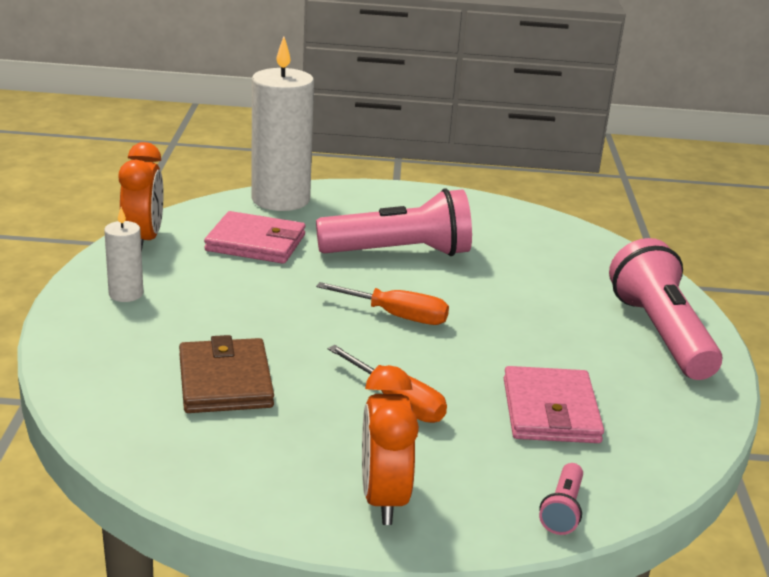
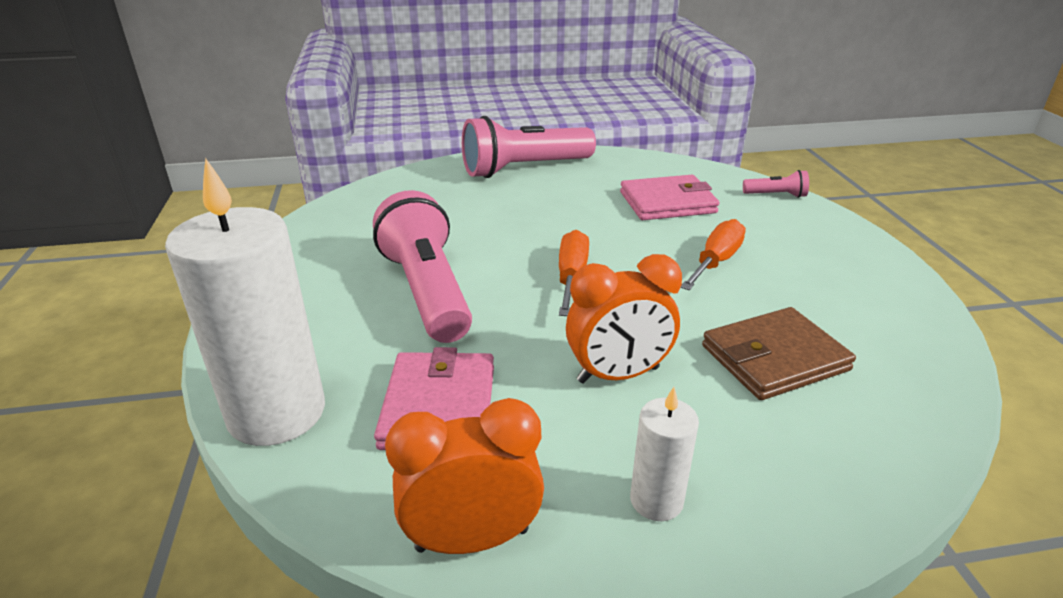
camera: 100 degrees left, 5 degrees up
(383, 498) = (841, 253): orange clock -> orange clock (618, 375)

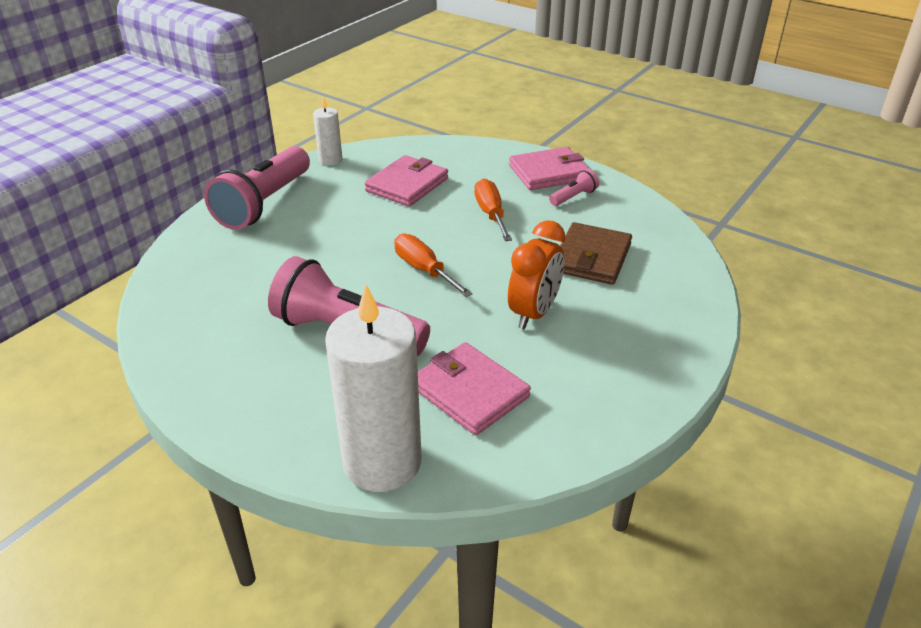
camera: 45 degrees left, 5 degrees up
(472, 539) = (585, 437): orange clock -> none
(656, 500) = (633, 362): white candle -> white candle (330, 160)
(776, 195) = (464, 148): pink flashlight -> pink flashlight (574, 197)
(846, 253) = (549, 173): none -> pink wallet

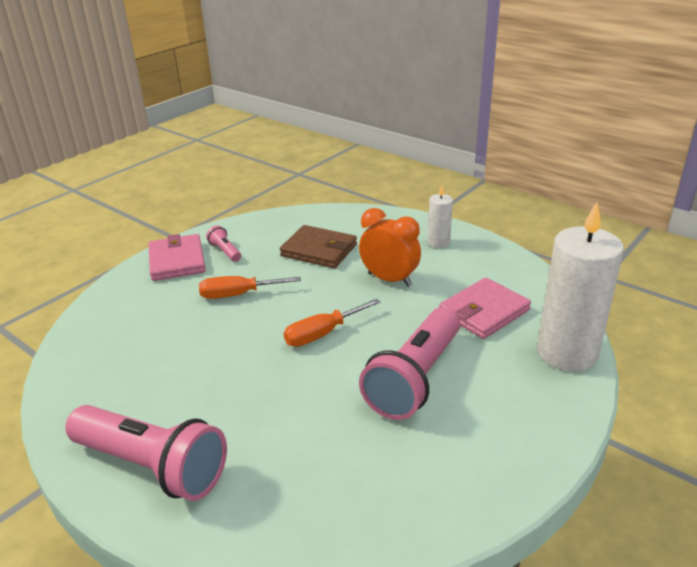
camera: 85 degrees left, 5 degrees down
(330, 160) = (65, 411): white candle -> white candle (438, 242)
(407, 185) = (160, 346): pink wallet -> none

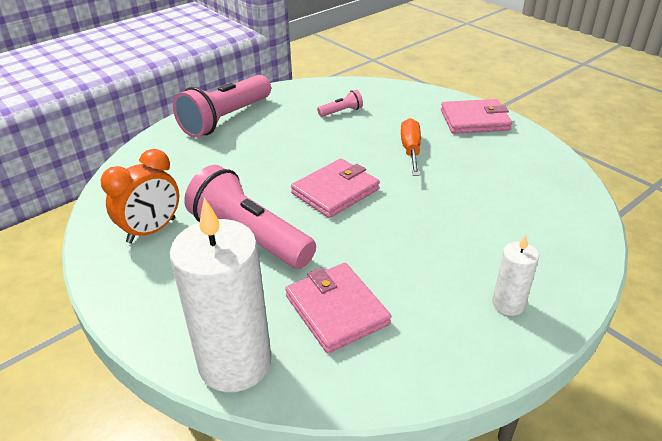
camera: 100 degrees right, 5 degrees up
(225, 251) = (491, 144): pink flashlight -> pink flashlight (341, 112)
(319, 250) = (490, 201): brown wallet -> none
(322, 334) = (335, 191): orange screwdriver -> pink wallet
(389, 279) = (420, 245): orange clock -> orange clock (152, 230)

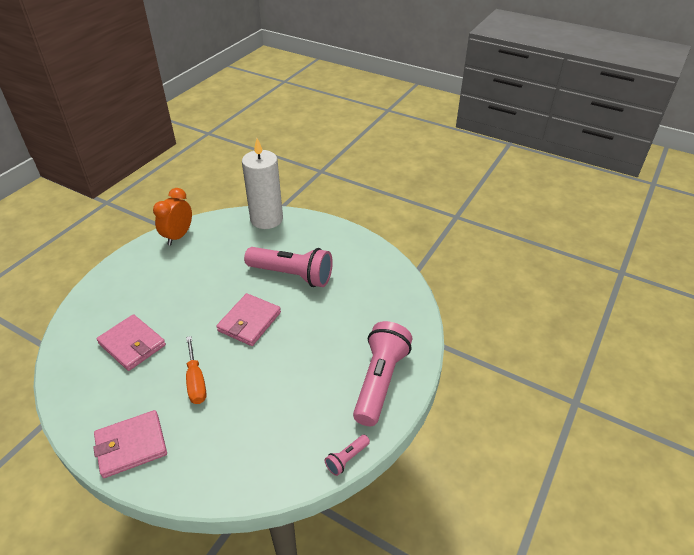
camera: 160 degrees right, 5 degrees up
(152, 230) = (354, 266): orange clock -> orange clock (178, 236)
(337, 310) = (227, 248): pink wallet -> pink wallet (132, 344)
(341, 112) = (272, 423): pink flashlight -> pink flashlight (347, 459)
(508, 304) = (135, 270): white candle -> none

